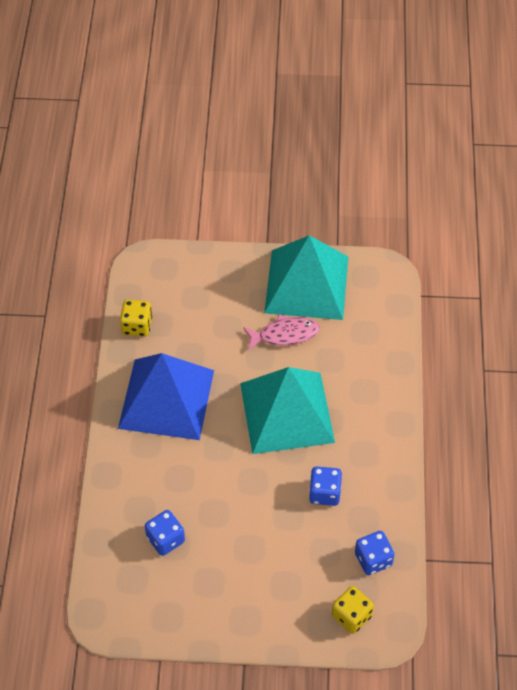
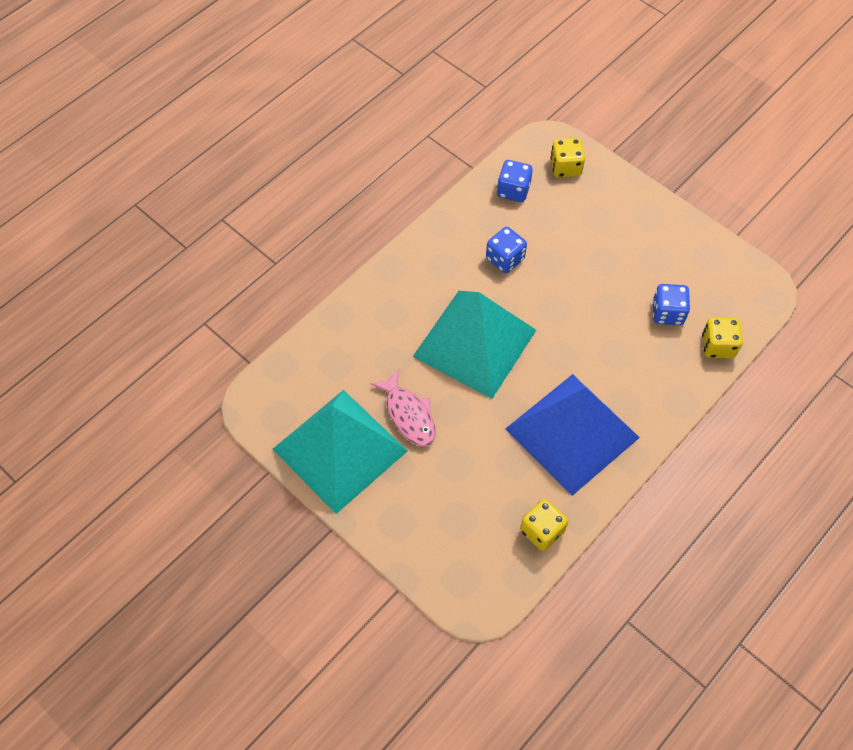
camera: 140 degrees left, 5 degrees up
(108, 539) = (717, 346): none -> yellow dice
(285, 334) = (409, 414): pink fish -> pink fish turned 150 degrees counterclockwise

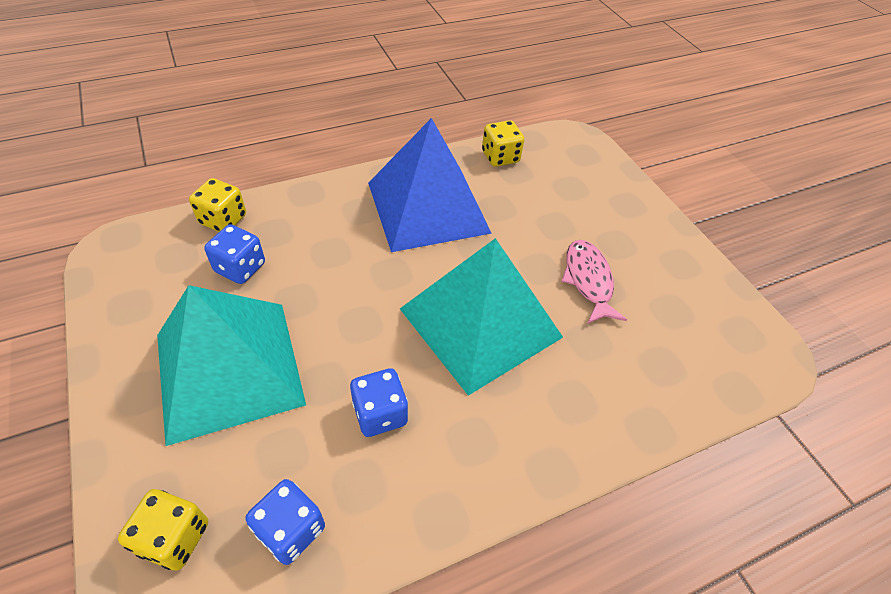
camera: 160 degrees left, 10 degrees down
(340, 450) = (674, 276): turquoise pyramid -> turquoise pyramid (229, 368)

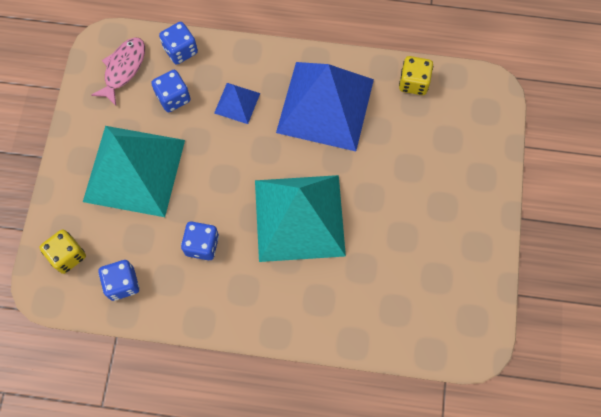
camera: 35 degrees right, 20 degrees up
(223, 220) = (180, 50): yellow dice -> blue dice
(325, 242) = (237, 103): none -> blue pyramid
(588, 280) = (396, 224): pink fish -> pink fish (123, 69)

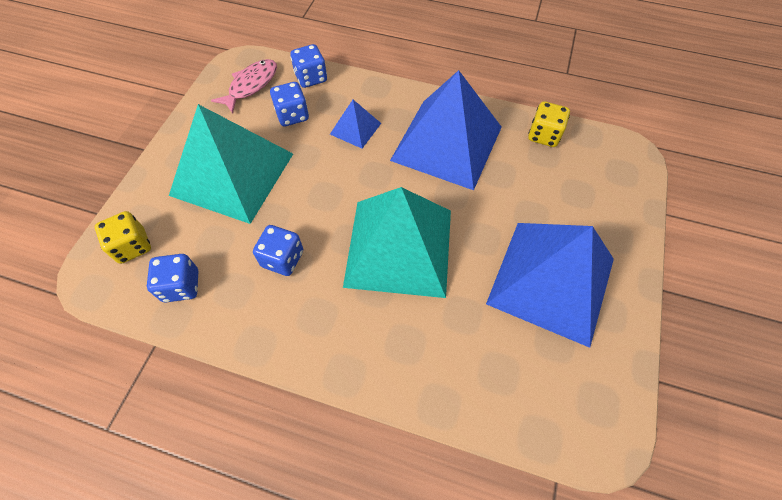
camera: 10 degrees right, 10 degrees down
(430, 226) = (551, 280): none -> blue pyramid

